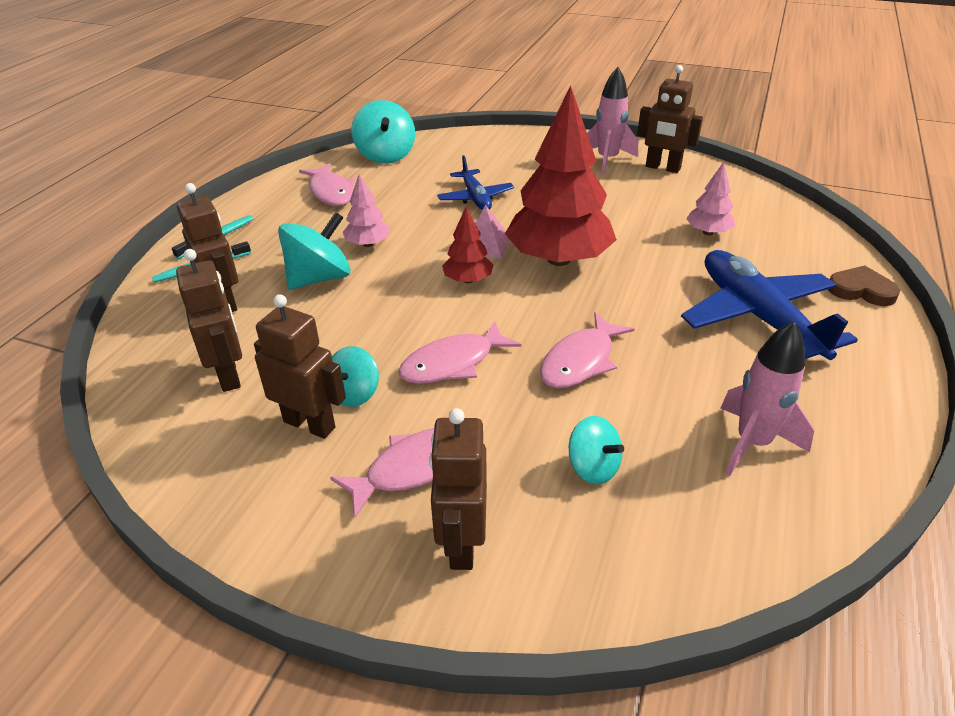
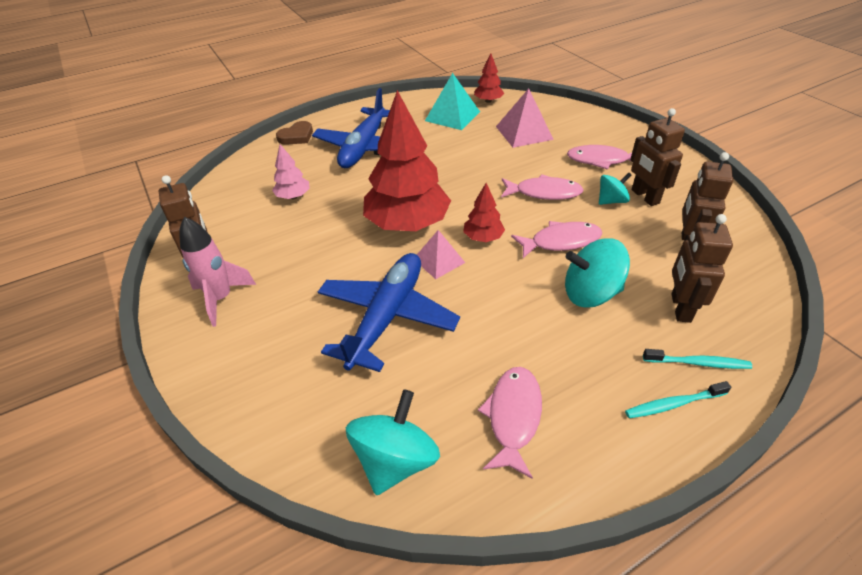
camera: 140 degrees left, 5 degrees up
(368, 244) = (527, 310): pink tree -> none
(461, 543) = (599, 134): brown robot -> none
(475, 198) = (387, 316): blue plane -> blue plane, size x1.74
(580, 361) = (477, 166): pink fish -> pink fish (561, 241)
(593, 467) = (524, 133): turquoise spinning top -> pink pyramid
(752, 443) = (452, 116): pink rocket -> turquoise pyramid
(758, 527) = (488, 101): none -> red tree
(861, 290) = (297, 136): brown heart -> brown heart turned 105 degrees counterclockwise

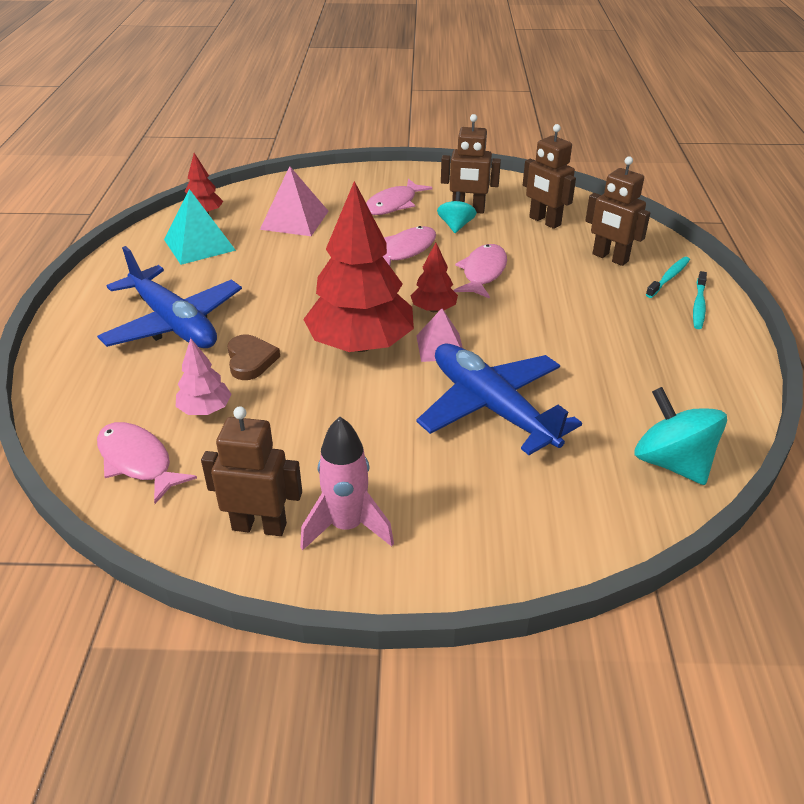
camera: 60 degrees left, 5 degrees down
(297, 136) = (65, 366): brown heart -> brown heart (250, 360)
(513, 416) = (665, 381): pink fish -> pink fish (138, 461)
(590, 293) = (560, 287): turquoise spinning top -> none

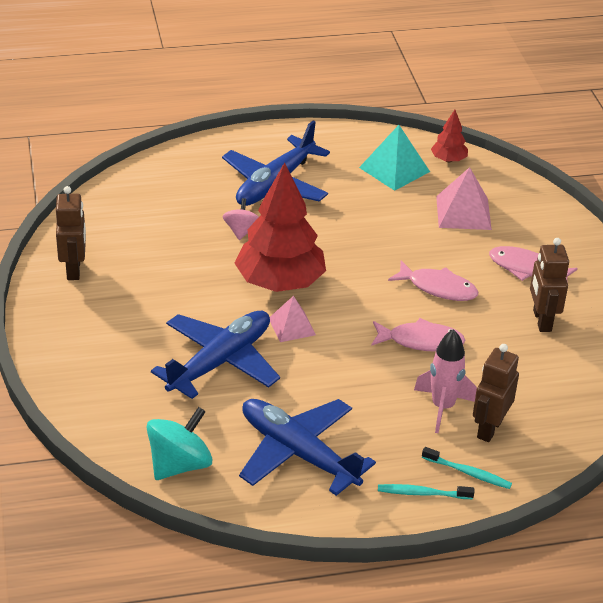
camera: 75 degrees right, 0 degrees up
(138, 461) = (120, 207): pink fish -> none
(205, 409) = (179, 222): pink tree -> none
(250, 360) = (241, 231): brown heart -> pink spinning top
(347, 526) = (80, 306): pink rocket -> pink rocket (442, 407)
(433, 309) = (346, 316): red tree -> none
(456, 226) = (502, 315): turquoise spinning top -> none
(544, 221) = (545, 377): brown robot -> none
(647, 371) = (298, 453): none -> blue plane

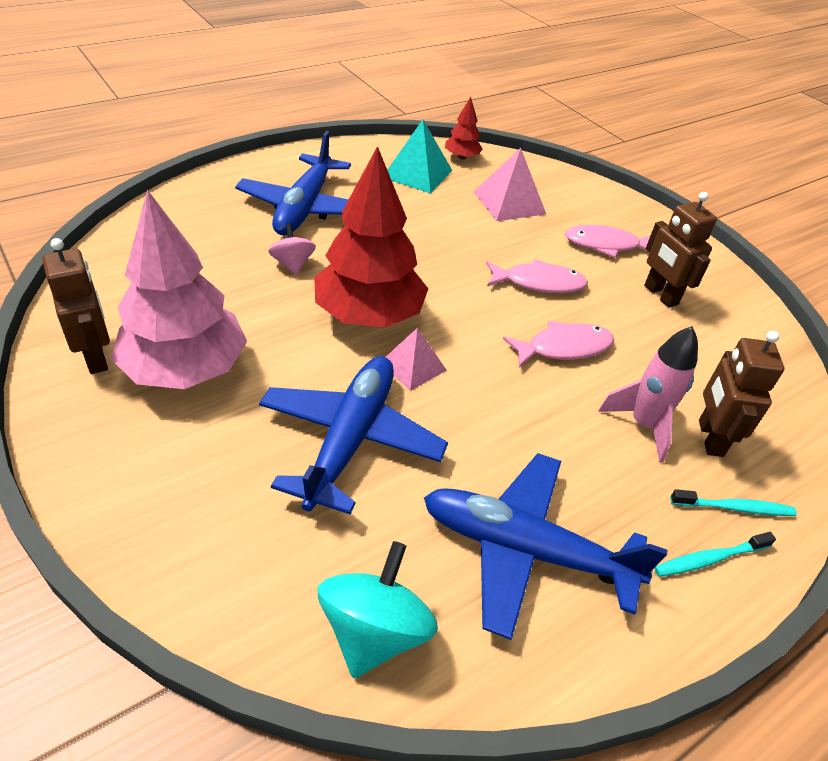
camera: 25 degrees left, 5 degrees up
(129, 291) = (185, 369): none -> pink tree

